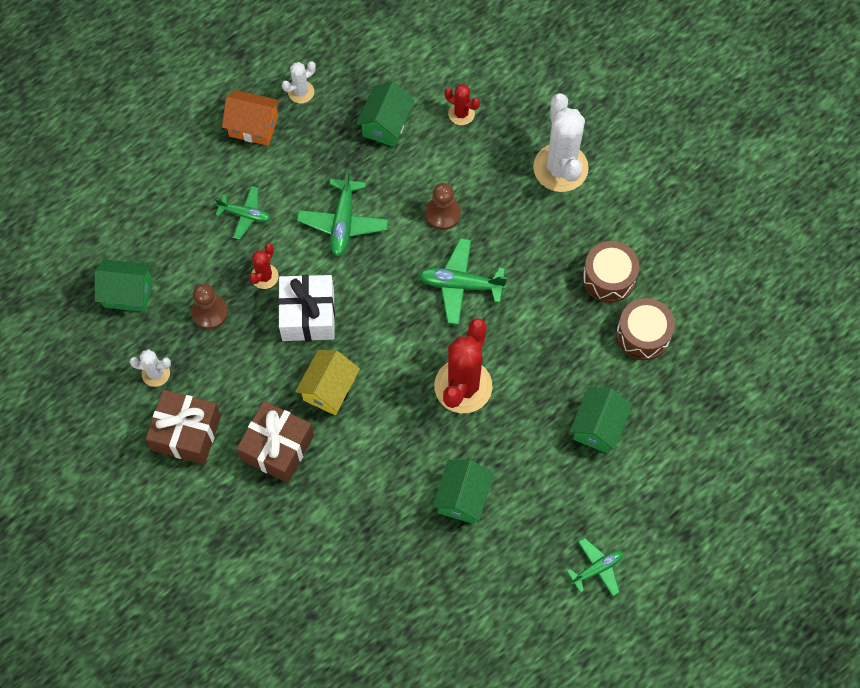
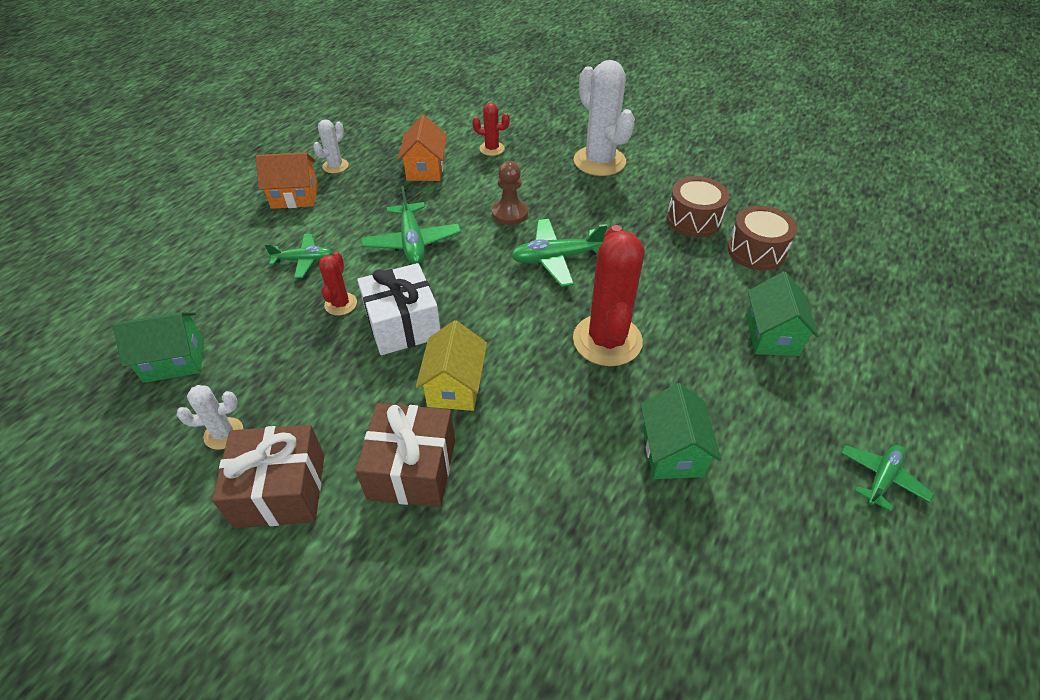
camera: 20 degrees left, 20 degrees down
(210, 312) = (283, 352): brown pawn -> none
(385, 124) = (425, 169): green house -> orange house

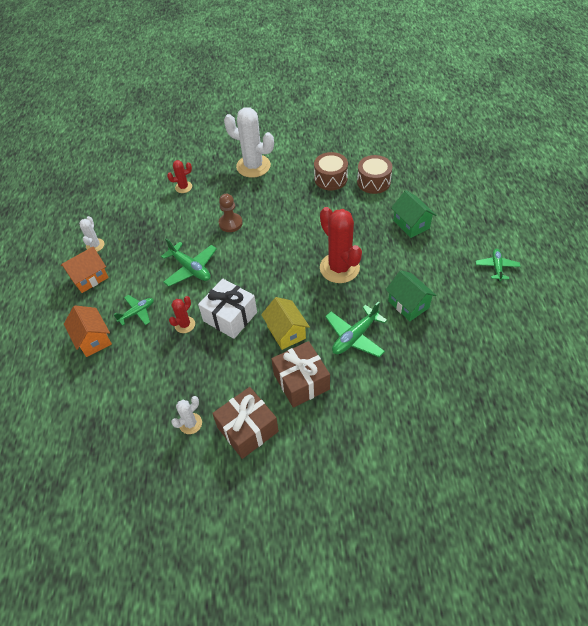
camera: 30 degrees left, 5 degrees up
(174, 361) = (121, 407): green house -> none
(341, 304) = (185, 325): red cactus -> red cactus turned 60 degrees clockwise
(425, 169) = (155, 220): orange house -> orange house (93, 339)
(556, 259) = (278, 237): green plane -> green plane (355, 337)

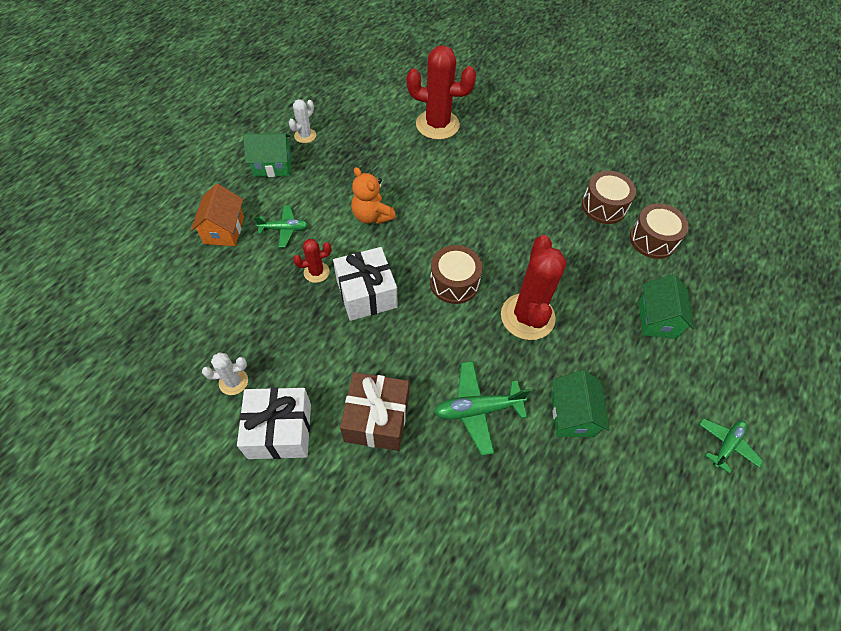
camera: 30 degrees right, 5 degrees up
(89, 278) = (273, 165): orange house -> green house
(183, 187) = (437, 125): red cactus -> red cactus, size x2.05
(190, 268) = (372, 216): green plane -> orange teddy bear
(230, 223) = (452, 192): brown pawn -> none
(247, 429) = (280, 431): brown gift -> white gift
(253, 166) = (528, 143): white cactus -> none
(279, 276) = (454, 283): none -> brown drum
(286, 332) = (408, 351): yellow house -> none

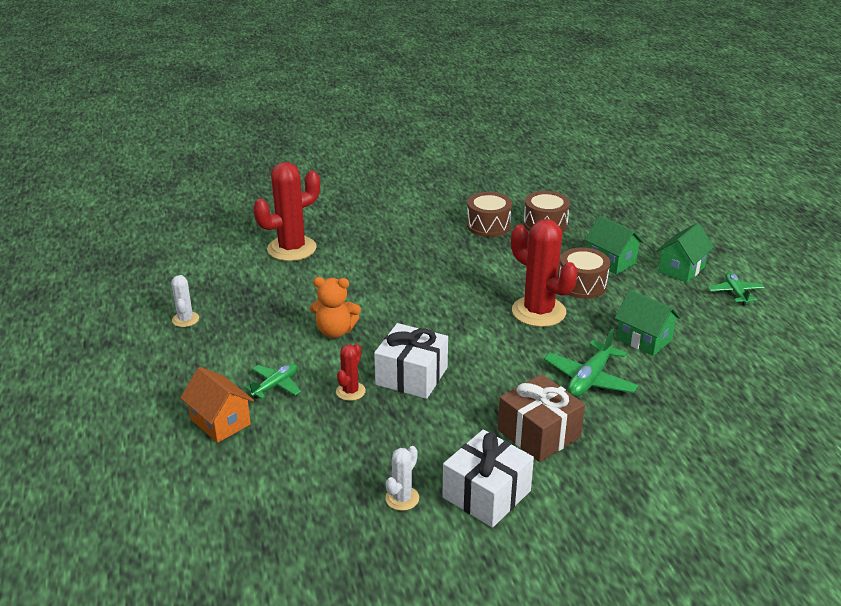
camera: 45 degrees left, 25 degrees down
(273, 165) = (190, 355): green house -> green house (681, 269)
(454, 283) = (462, 327): brown drum -> brown drum (582, 285)

